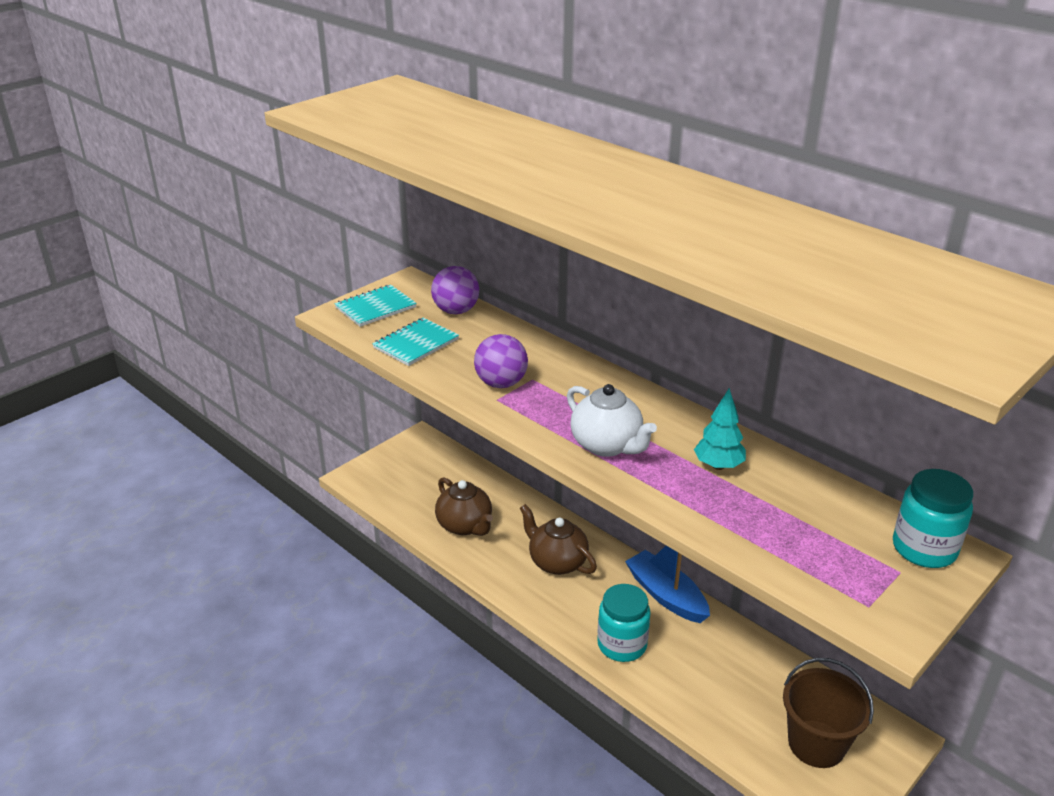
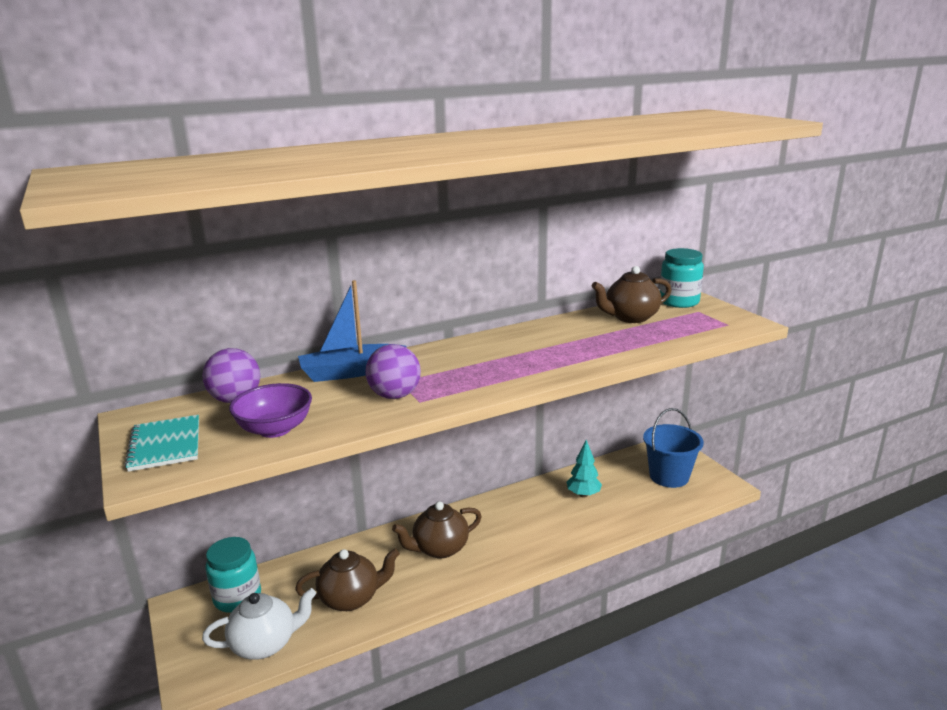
camera: 70 degrees left, 10 degrees down
(416, 343) = (275, 429): turquoise notebook -> purple bowl
(607, 445) = (523, 367): white teapot -> white teapot (265, 644)
(622, 645) = (552, 536): turquoise jar -> turquoise jar (237, 597)
(666, 595) = (510, 500): blue boat -> blue boat (350, 372)
(718, 465) = (571, 336): turquoise tree -> turquoise tree (583, 494)
(816, 744) = (669, 476): brown bucket -> blue bucket
(819, 507) = (630, 317): none -> brown teapot

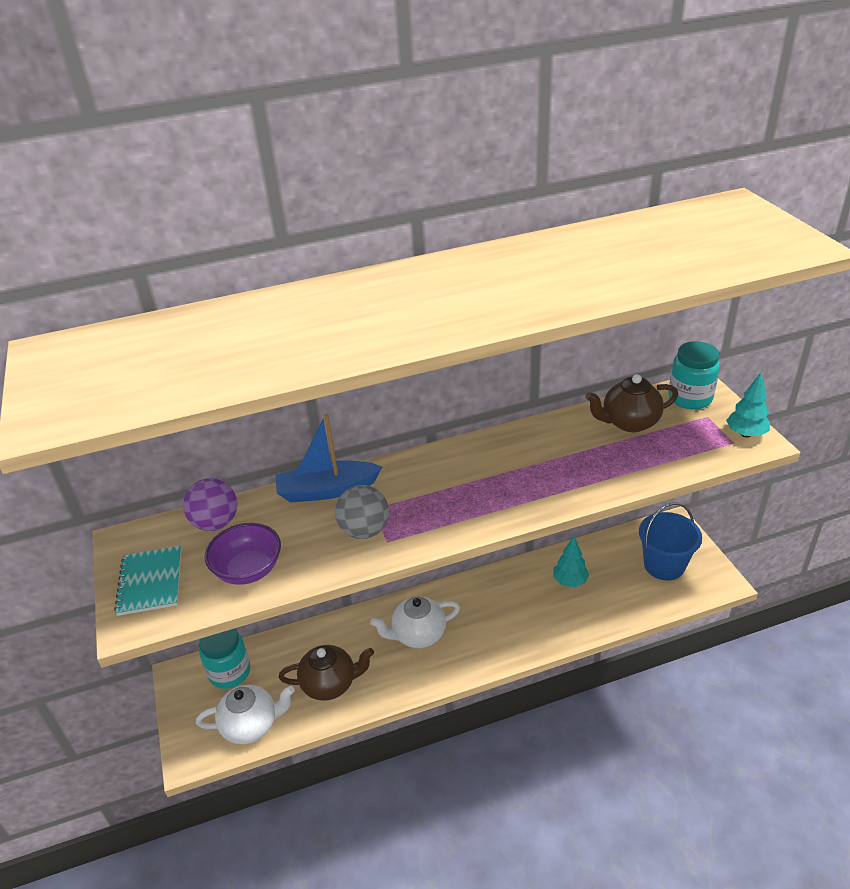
camera: 10 degrees right, 15 degrees up
(395, 395) = (364, 530): purple ball -> grey ball
(439, 548) = (418, 635): brown teapot -> white teapot
(736, 319) = (745, 434): none -> turquoise tree

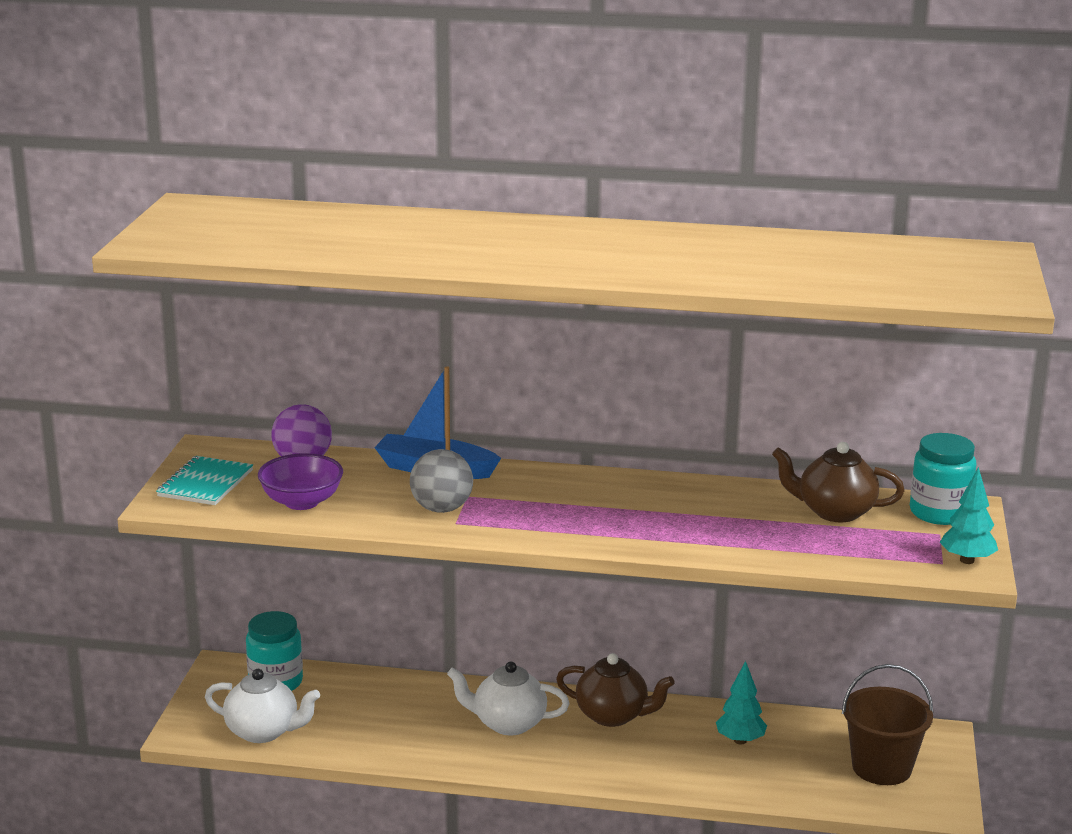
camera: 25 degrees right, 15 degrees down
(330, 684) = (373, 729): brown teapot -> brown teapot (613, 716)
(664, 565) = (881, 767): blue bucket -> brown bucket

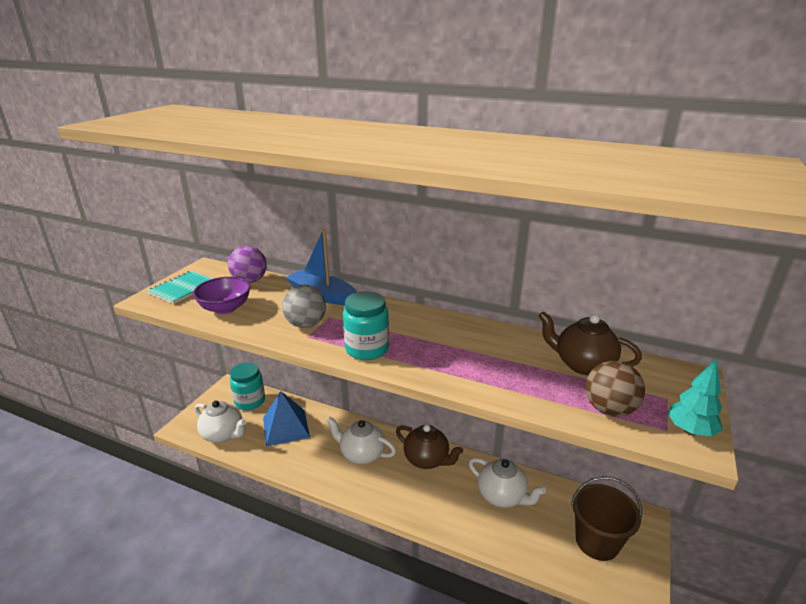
camera: 15 degrees right, 5 degrees up
(363, 708) = (286, 427): none -> blue pyramid
(740, 740) = (502, 496): turquoise tree -> white teapot
(876, 552) = (609, 409): none -> brown ball
(939, 513) = (668, 377): turquoise jar -> turquoise jar (367, 349)

